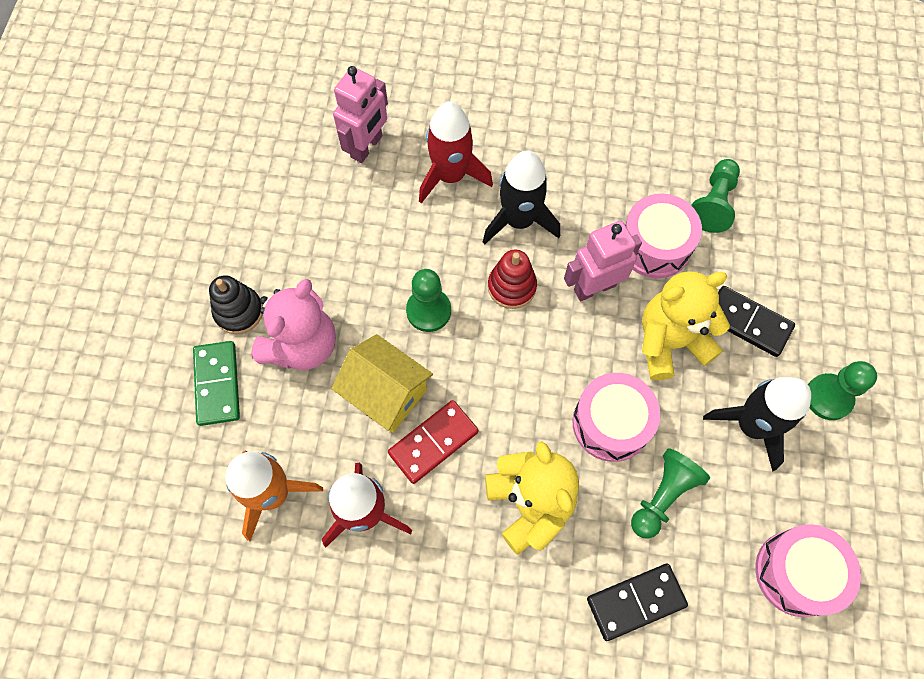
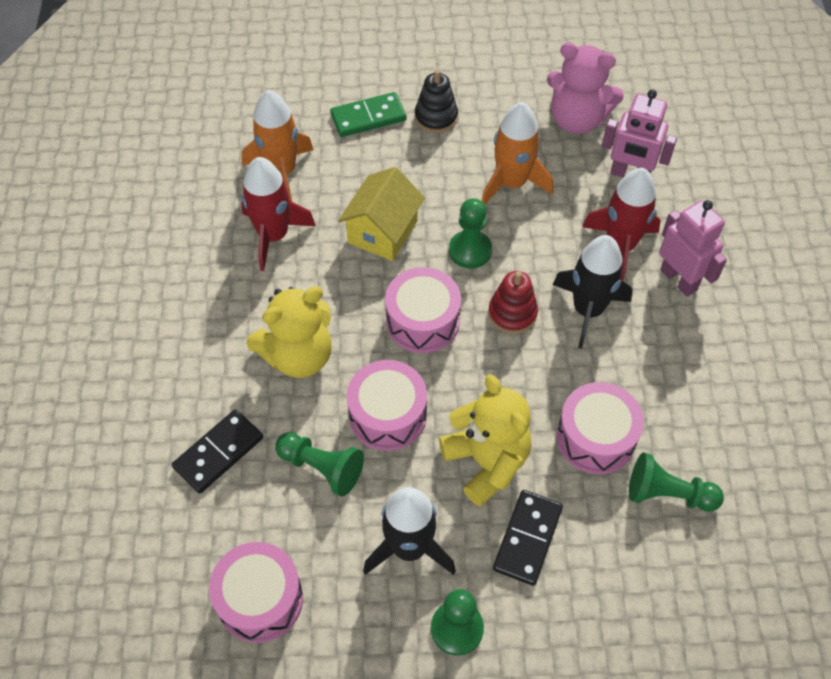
camera: 80 degrees right, 10 degrees down
(302, 345) = (415, 165): pink teddy bear -> pink teddy bear (577, 120)
(351, 254) = (511, 183): none -> orange rocket
(433, 442) = (344, 274): red domino -> none
(507, 372) = (422, 321): none -> pink drum
(594, 287) = (531, 385): pink robot -> pink robot (679, 279)
(636, 602) = (218, 452): black domino -> black domino turned 75 degrees clockwise

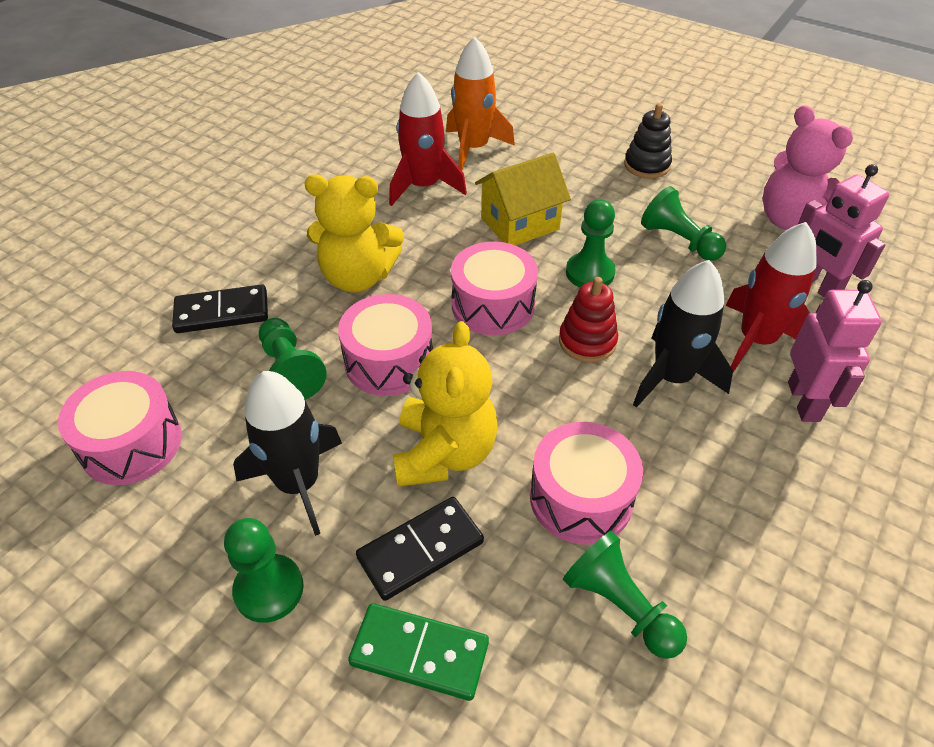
camera: 35 degrees right, 10 degrees down
(368, 117) = (583, 142): green domino -> green domino (419, 653)
(511, 183) = (679, 240): orange rocket -> green pawn

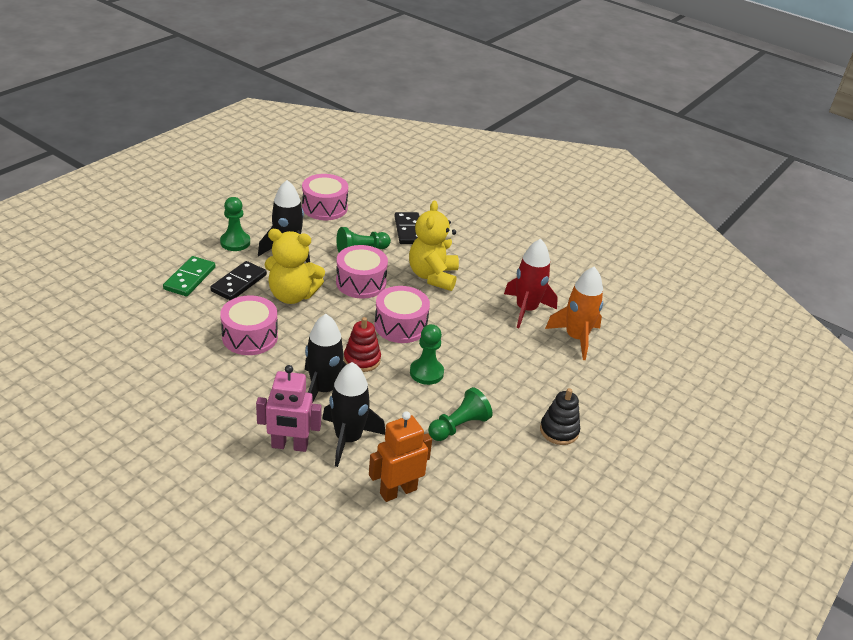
camera: 90 degrees right, 10 degrees down
(420, 550) = (239, 283): black domino -> black domino turned 60 degrees clockwise
(520, 224) = (482, 348): yellow house -> none
(620, 605) = (186, 338): green pawn -> none
(756, 340) = (348, 439): red rocket -> black rocket
(791, 221) = (481, 503): pink teddy bear -> none
(816, 286) = (398, 491): pink robot -> orange robot

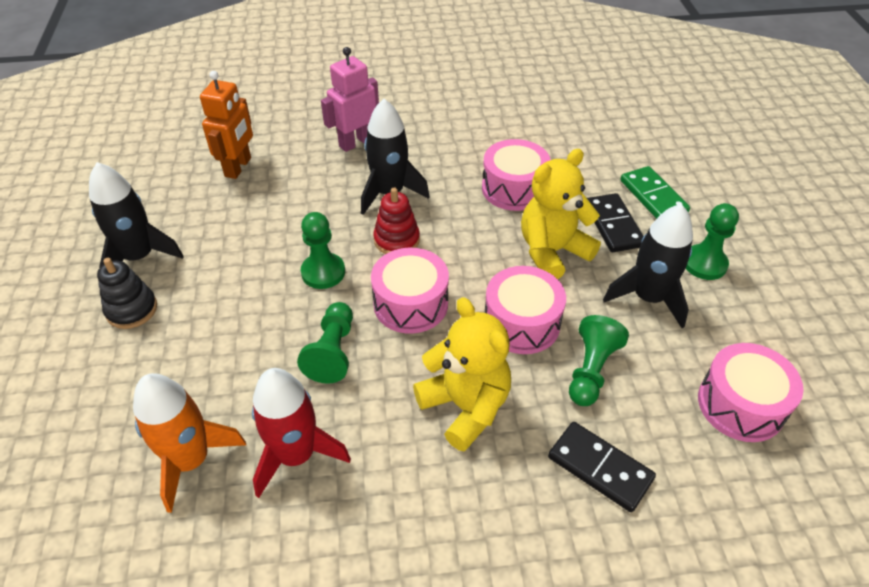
camera: 140 degrees right, 10 degrees up
(348, 439) = (320, 173): black rocket -> black rocket (139, 257)
(458, 426) = (238, 244): green pawn -> green pawn (332, 352)

